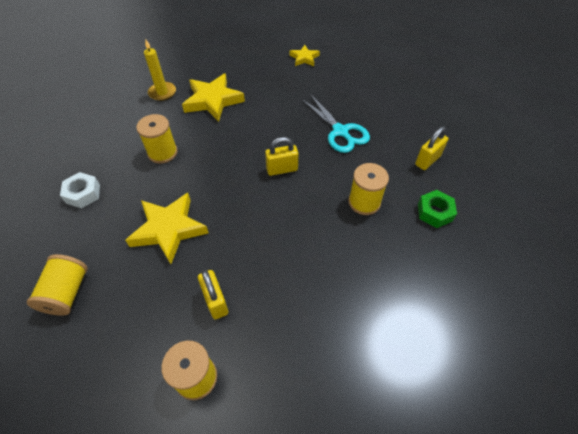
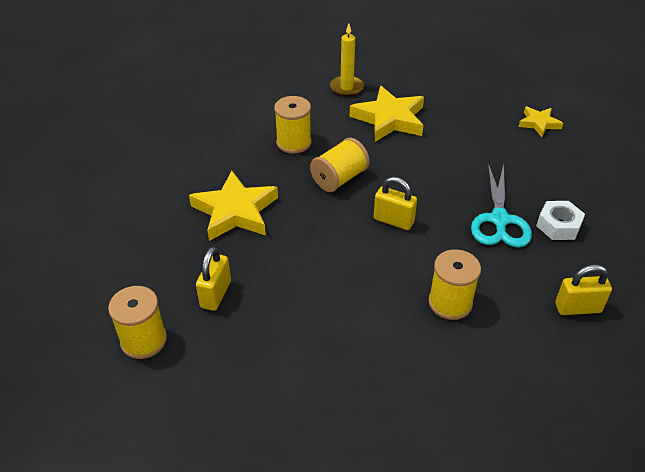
camera: 40 degrees right, 10 degrees down
(67, 292) = (114, 211): yellow spool -> yellow spool (339, 178)
(83, 194) = (195, 141): white nut -> white nut (558, 225)
(434, 212) = (524, 363): green nut -> none

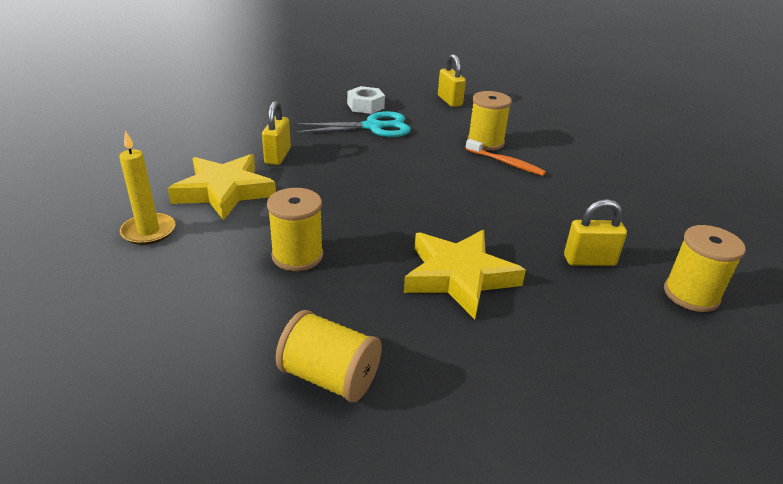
camera: 110 degrees left, 10 degrees down
(339, 178) = (356, 211): yellow spool -> yellow spool (329, 377)
(393, 221) = (406, 173): yellow padlock -> yellow padlock (277, 156)
(398, 302) = (505, 163): none -> orange toothbrush
(539, 123) = (217, 113): yellow star -> none

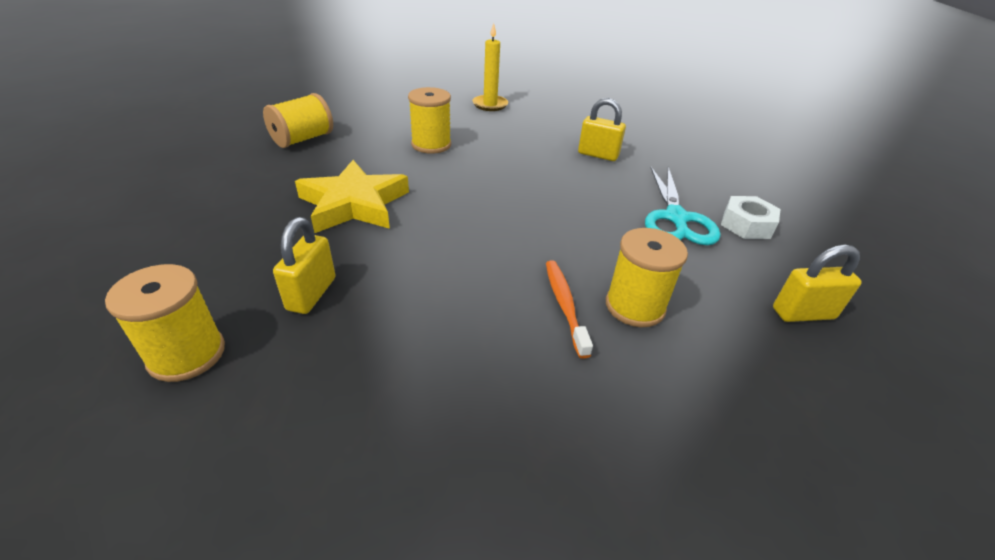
camera: 105 degrees right, 5 degrees up
(224, 191) = (536, 129): yellow star -> none
(505, 163) = (565, 306): orange toothbrush -> orange toothbrush turned 120 degrees clockwise

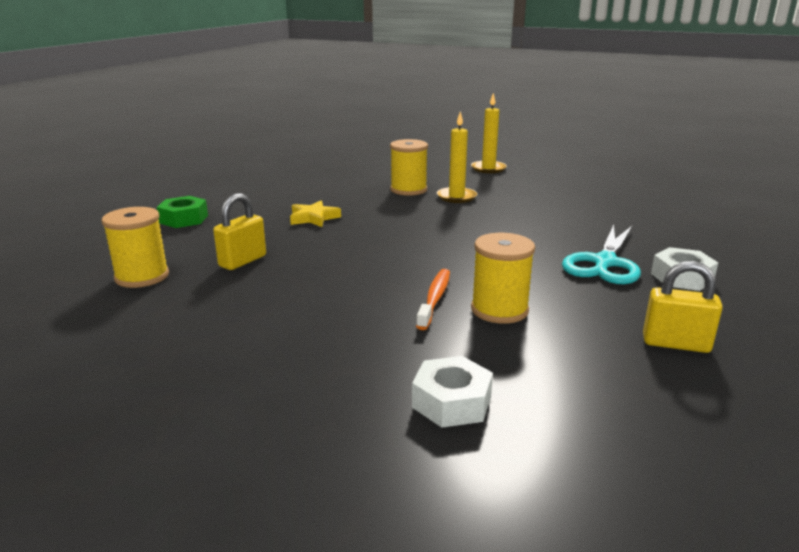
camera: 25 degrees right, 15 degrees down
(186, 234) = (184, 219): none -> green nut
(303, 139) = (305, 177): yellow spool -> none
(354, 204) = (313, 218): yellow star -> yellow star, size x0.55
(486, 149) = (456, 197): none -> yellow candle
(598, 155) = (565, 212): yellow padlock -> none
(687, 464) = (451, 402): none -> white nut

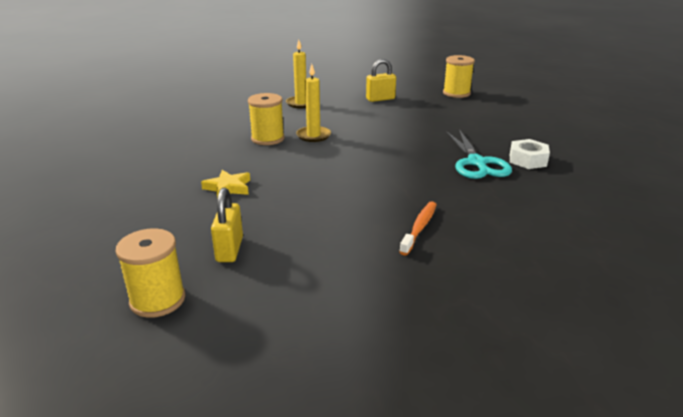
camera: 35 degrees left, 5 degrees up
(184, 219) = (103, 227): green nut -> none
(434, 299) = (419, 228): orange toothbrush -> orange toothbrush turned 45 degrees clockwise
(451, 402) = (533, 299): white nut -> none
(499, 310) = (468, 221): yellow spool -> yellow spool (456, 93)
(675, 344) = (581, 207): yellow padlock -> yellow padlock (380, 99)

